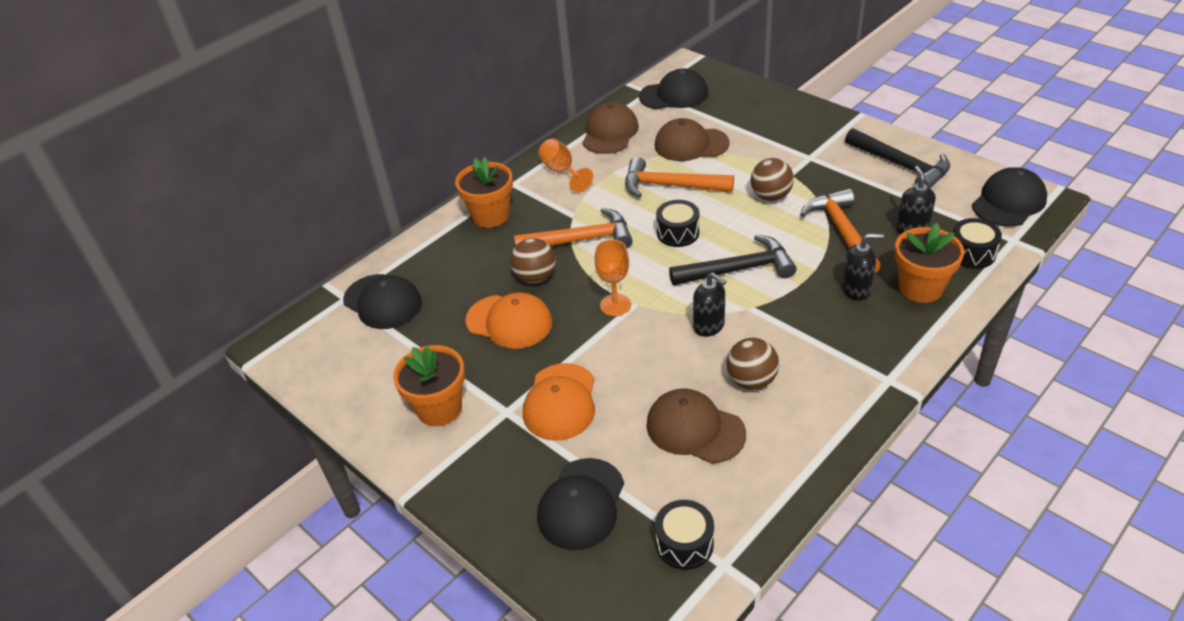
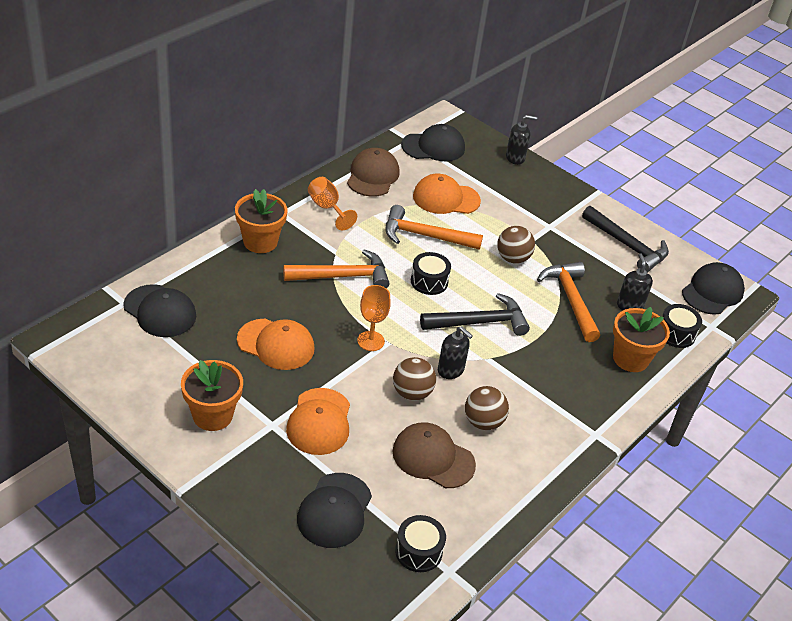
camera: 10 degrees left, 0 degrees up
(535, 277) = (300, 306): brown ball -> brown ball (412, 393)
(691, 144) = (446, 198): brown cap -> orange cap
(856, 289) = (577, 353): black soap dispenser -> black soap dispenser (515, 158)

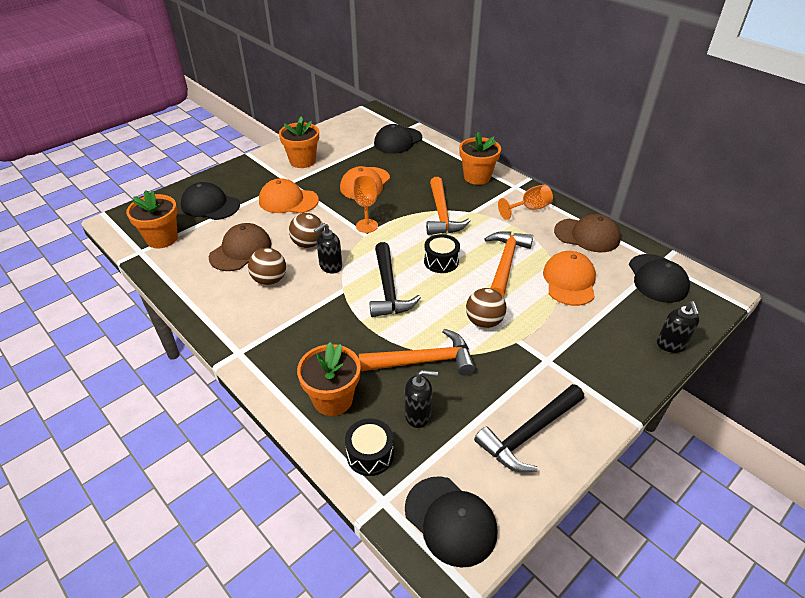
camera: 100 degrees right, 0 degrees up
(418, 551) = (162, 238): black drum -> orange flower pot

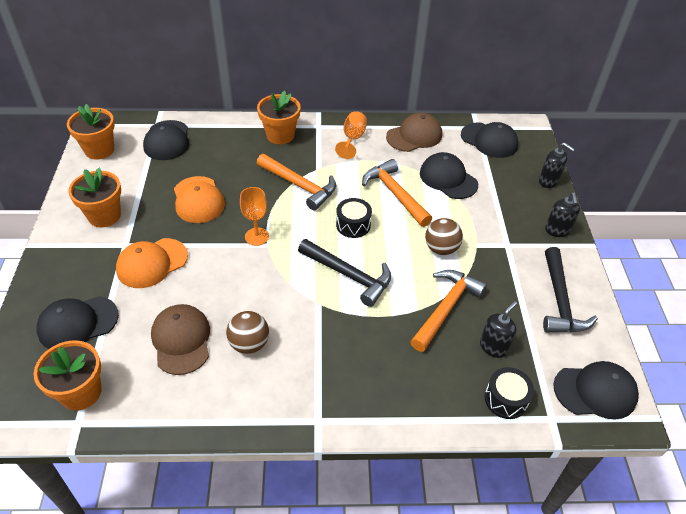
camera: 50 degrees left, 5 degrees up
(308, 244) = (232, 288): brown ball -> none
(330, 266) = (280, 292): black soap dispenser -> black soap dispenser (557, 230)
(333, 399) = (433, 387): orange flower pot -> orange flower pot (99, 150)
(569, 281) = (448, 178): orange cap -> black cap

